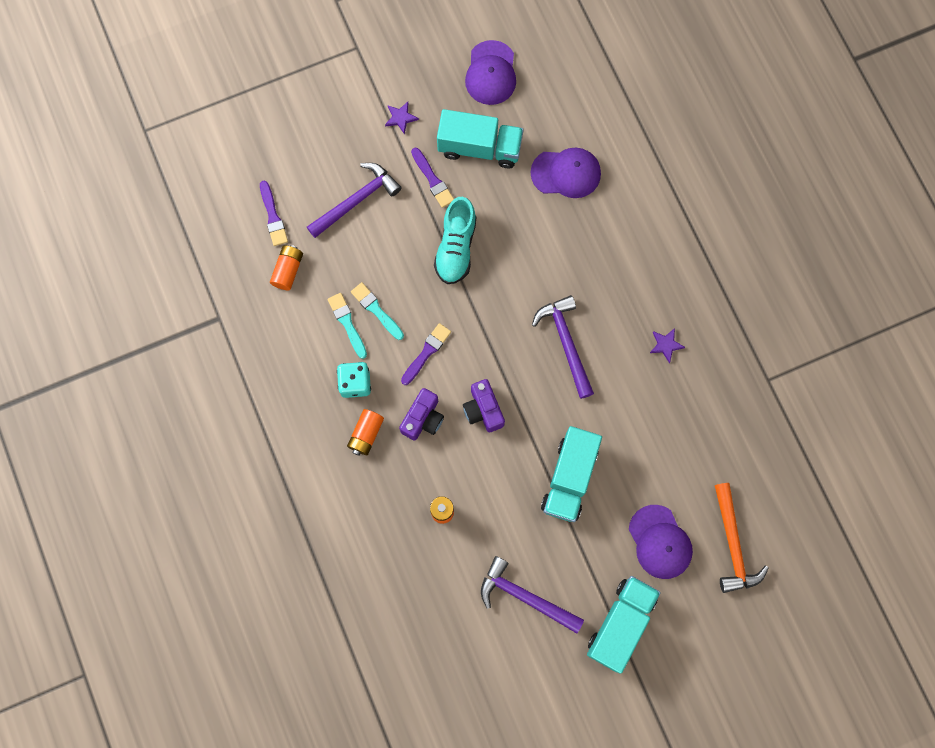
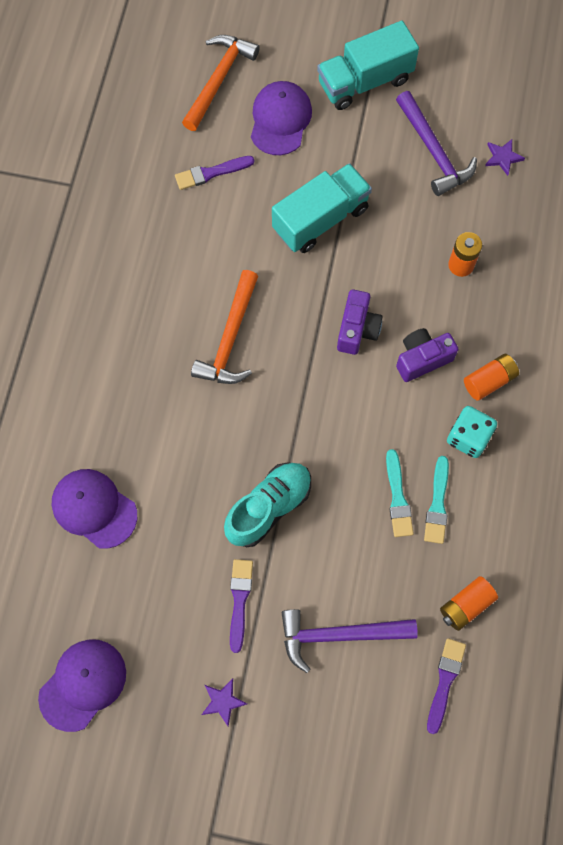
camera: 145 degrees left, 5 degrees down
(426, 352) = (375, 420): purple brush -> purple brush (211, 173)
(479, 148) = (162, 602): turquoise truck -> none
(566, 342) = (230, 339): purple hammer -> orange hammer
(665, 345) = (137, 274): purple star -> purple star (503, 157)

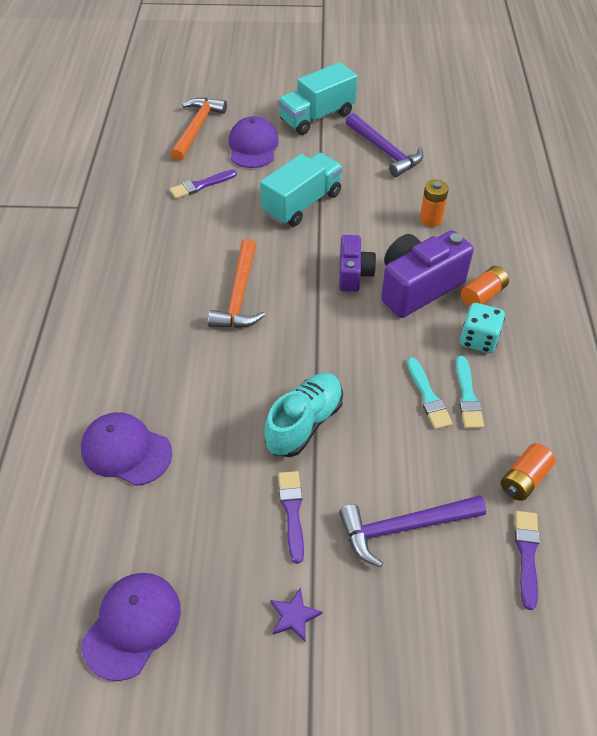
camera: 10 degrees left, 20 degrees down
(422, 359) = (418, 287): purple camera -> purple camera, size x1.68
(503, 157) = (442, 148): purple star -> none

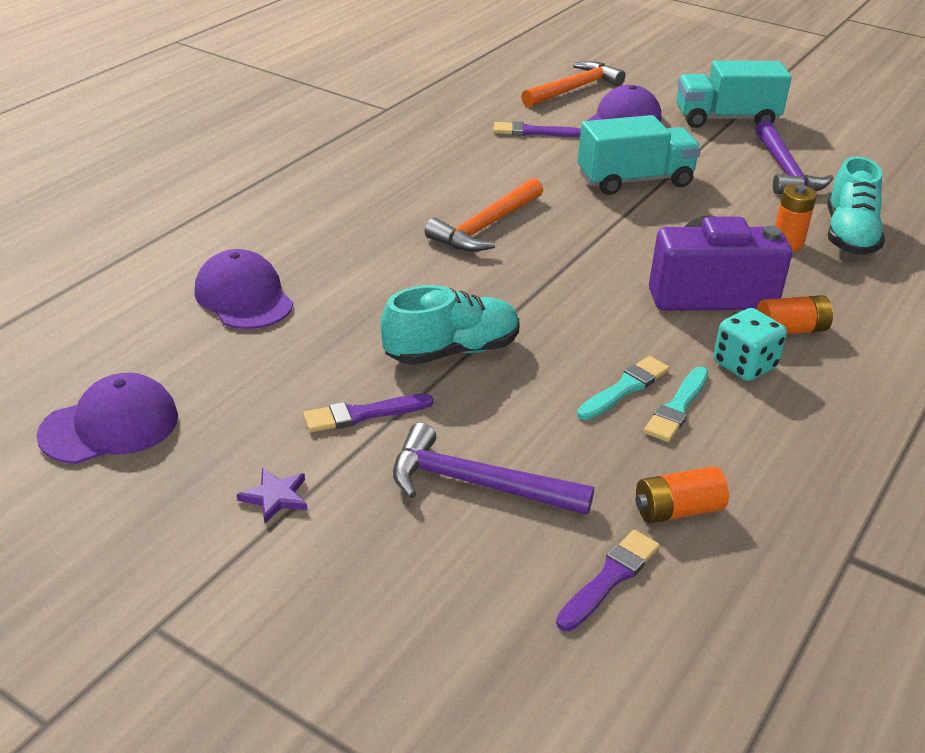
camera: 30 degrees right, 15 degrees down
(292, 511) = (363, 414): purple brush -> purple brush turned 135 degrees counterclockwise
(353, 274) = (638, 255): purple camera -> none
(428, 396) = (625, 388): turquoise brush -> turquoise brush turned 150 degrees counterclockwise
(460, 195) = (849, 235): none -> turquoise shoe

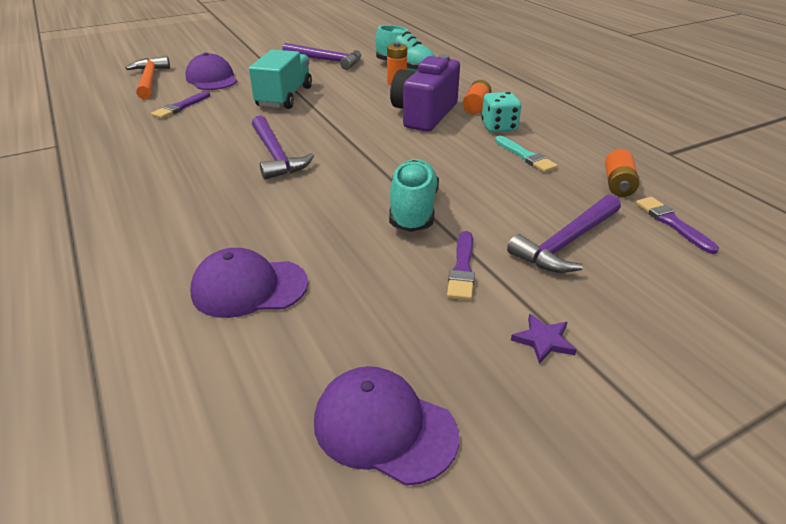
camera: 60 degrees left, 0 degrees up
(110, 426) = (384, 427): purple cap -> purple cap turned 60 degrees counterclockwise
(485, 227) = (276, 156): orange hammer -> purple hammer
(625, 388) = (497, 165): turquoise brush -> none
(726, 119) = (254, 56): turquoise truck -> none

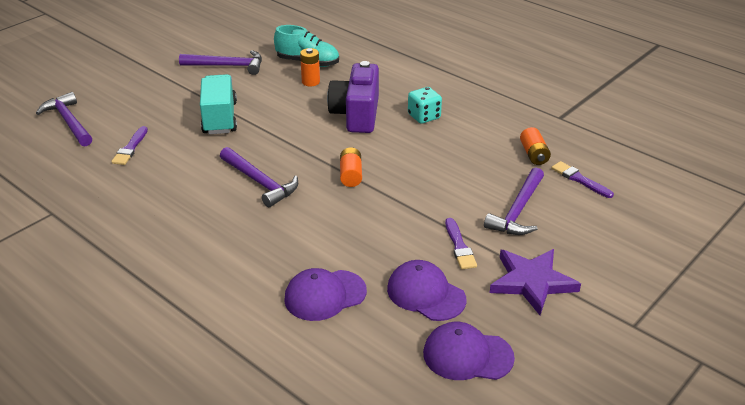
camera: 20 degrees left, 0 degrees up
(150, 80) = (69, 121): orange hammer -> purple hammer
(212, 79) = (131, 109): purple cap -> purple cap (426, 294)
(413, 210) = (400, 209): turquoise shoe -> none
(476, 106) = (394, 98): orange battery -> orange battery (351, 175)
(525, 156) = (458, 142): turquoise brush -> none
(543, 340) = (532, 282): purple star -> purple star, size x2.21

